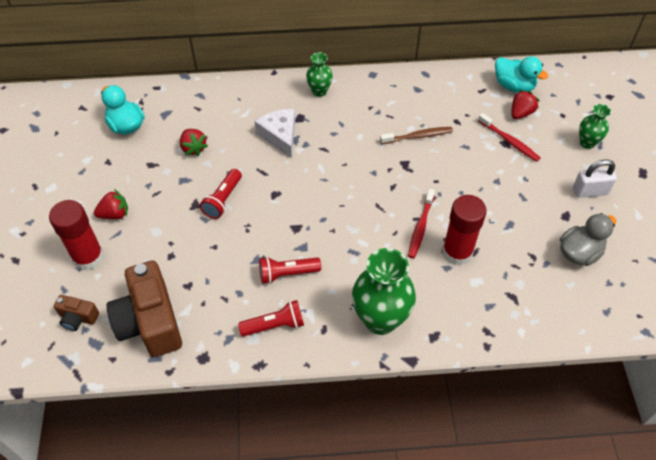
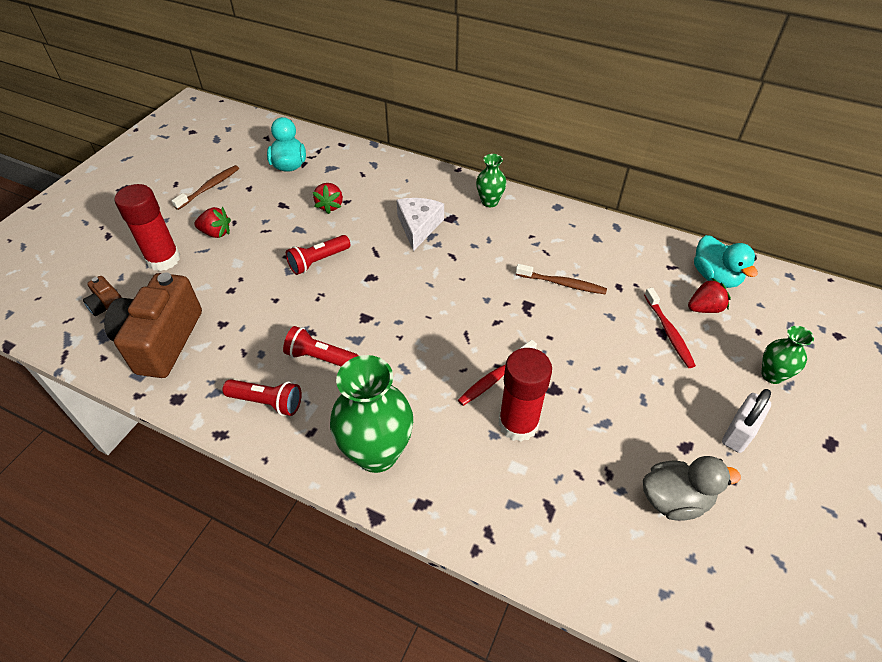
camera: 30 degrees right, 5 degrees down
(71, 176) = (209, 187): none -> brown toothbrush
(590, 191) = (738, 433): white padlock -> white padlock turned 75 degrees counterclockwise

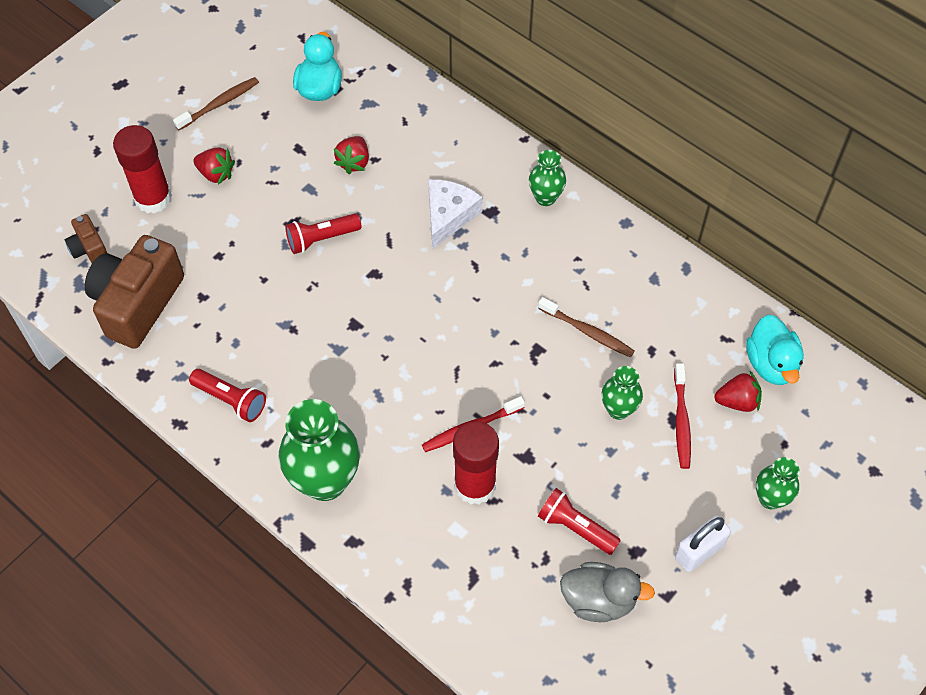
camera: 15 degrees right, 10 degrees up
(320, 357) = (295, 362): red flashlight -> red flashlight (575, 527)
(614, 335) = (618, 409): none -> green vase

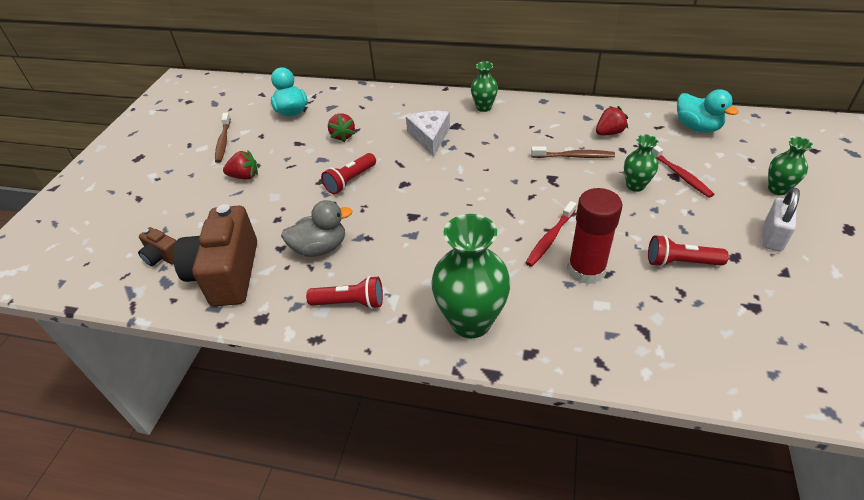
camera: 25 degrees left, 15 degrees down
(153, 198) = (201, 207): red glue stick -> none
(219, 104) = (223, 142): brown toothbrush -> brown toothbrush turned 150 degrees clockwise
(598, 600) = (745, 299): grey duck -> grey duck (320, 248)
(737, 401) = (700, 151): red strawberry -> red strawberry (609, 133)

